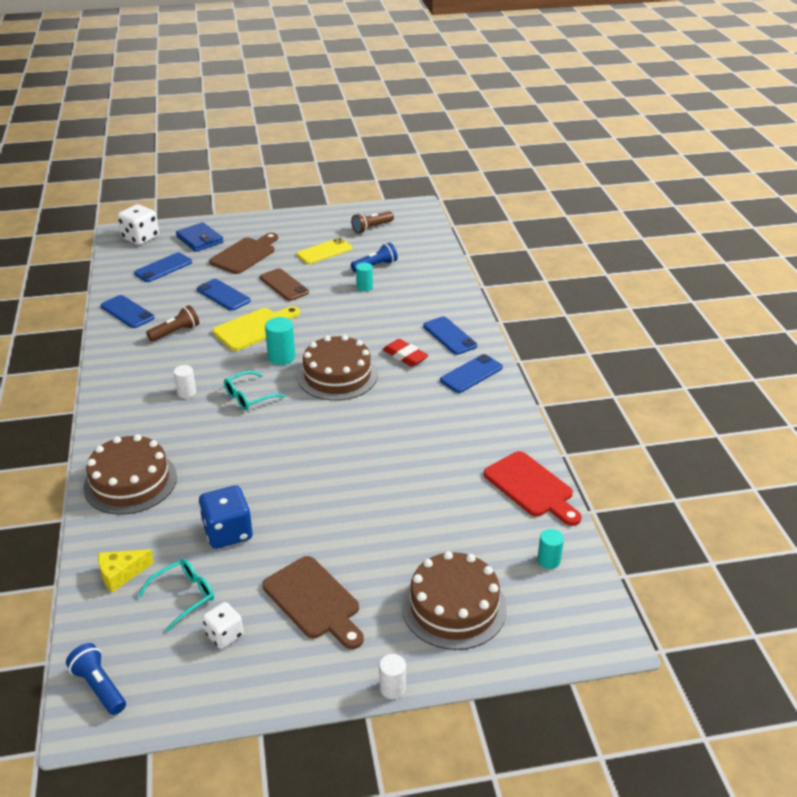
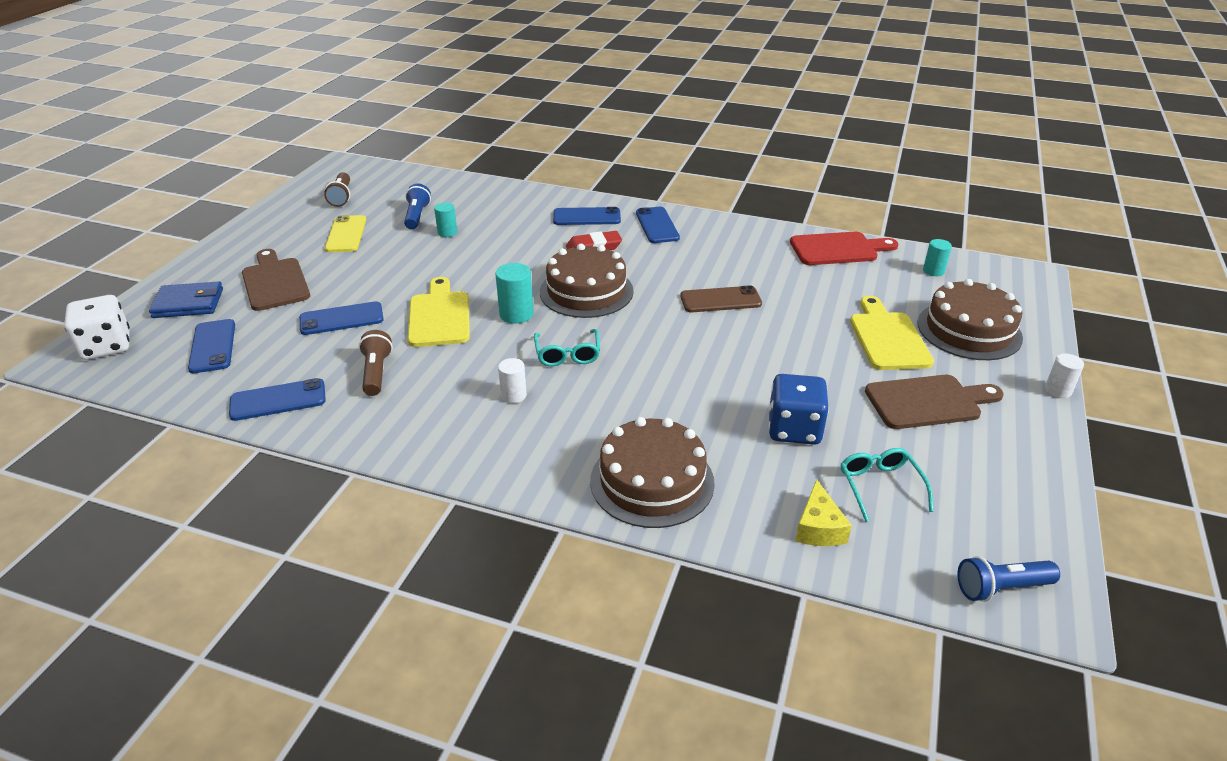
camera: 60 degrees left, 0 degrees up
(224, 635) = (953, 472): white dice -> none
(284, 285) = (377, 275): brown phone -> brown phone (720, 300)
(398, 555) = (887, 338): none -> yellow cutting board

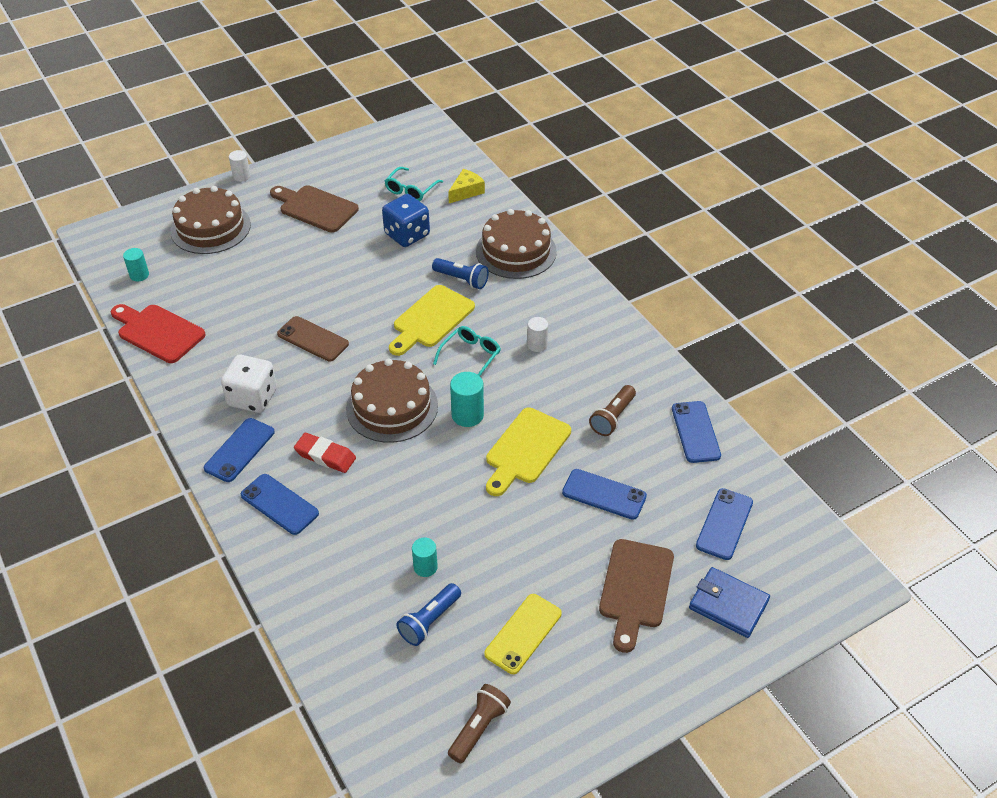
camera: 140 degrees left, 10 degrees up
(106, 346) = (816, 581): white dice -> white dice (252, 398)
(278, 400) = (695, 432): blue phone -> blue phone turned 60 degrees clockwise
(887, 338) = (264, 251): yellow cutting board -> yellow cutting board (431, 319)
(1001, 588) = (428, 137): blue flashlight -> blue flashlight (461, 279)

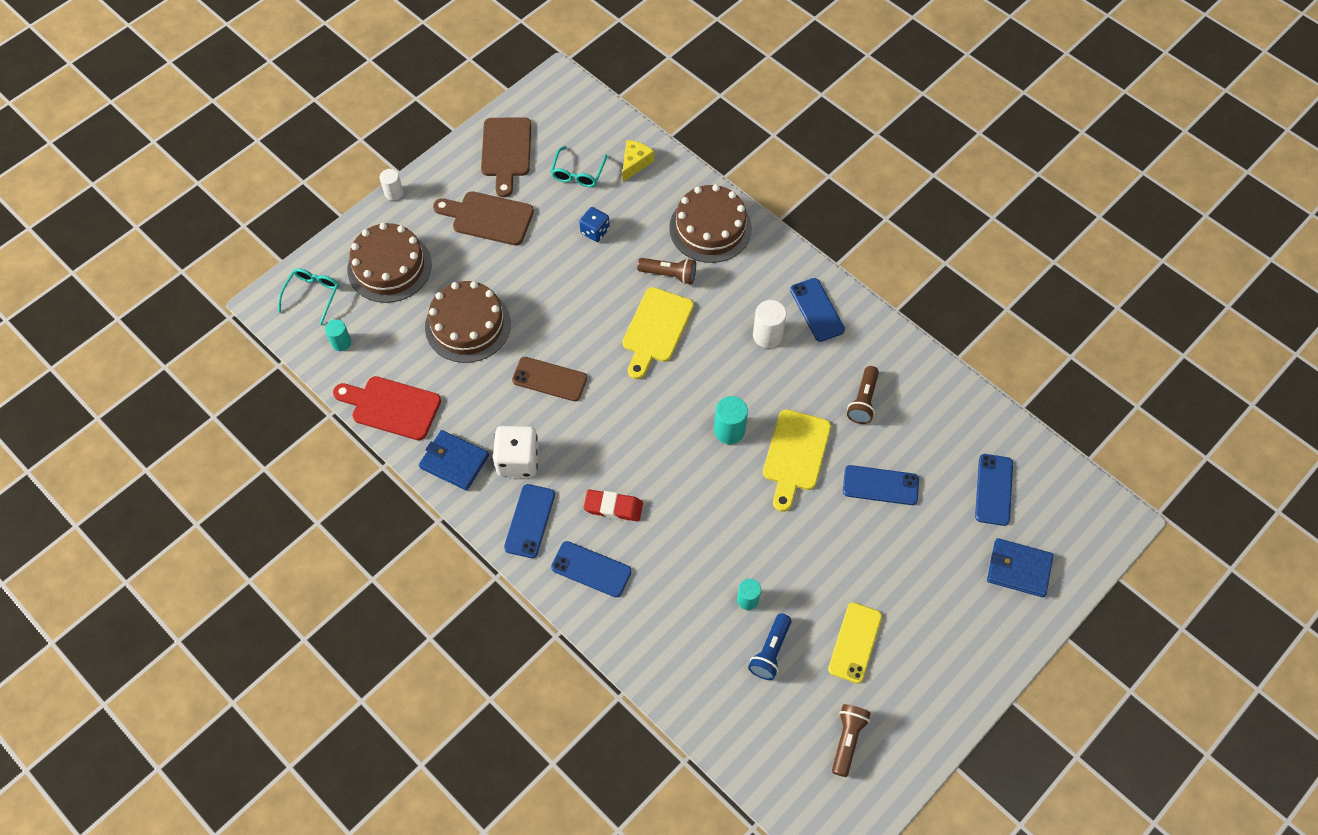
camera: 15 degrees left, 15 degrees up
(193, 387) = (454, 462): none -> blue wallet
(392, 407) = (655, 438): brown cake -> brown cake (468, 325)
(407, 235) = (595, 231): blue dice -> blue dice, size x0.62
(461, 279) = (669, 275): blue flashlight -> brown flashlight
(470, 356) = (709, 363): turquoise glasses -> turquoise glasses (312, 295)
(537, 345) = (767, 335): white cylinder -> white cylinder, size x1.50
(635, 589) = (936, 574): brown cutting board -> brown cutting board (506, 151)
(695, 432) = (942, 399): blue phone -> blue phone (817, 310)

